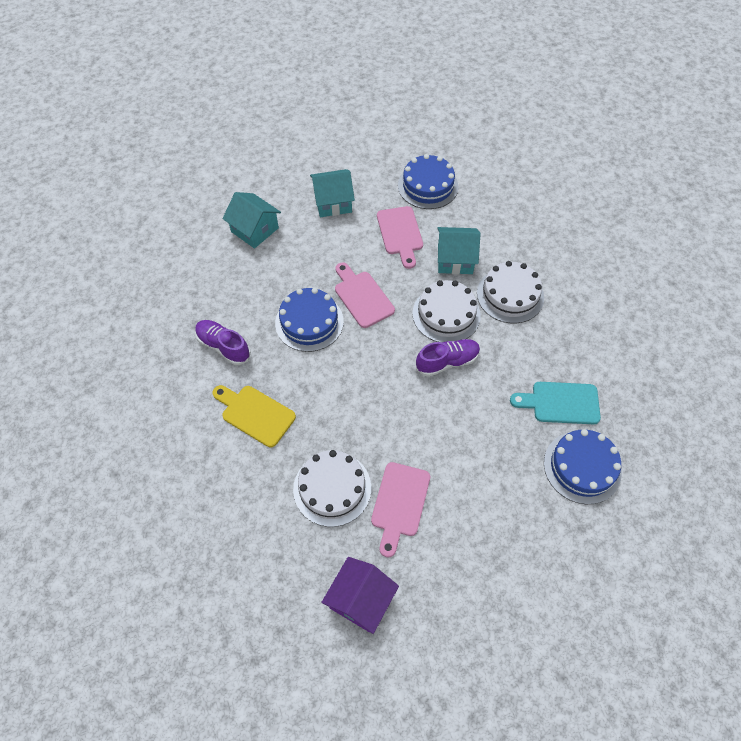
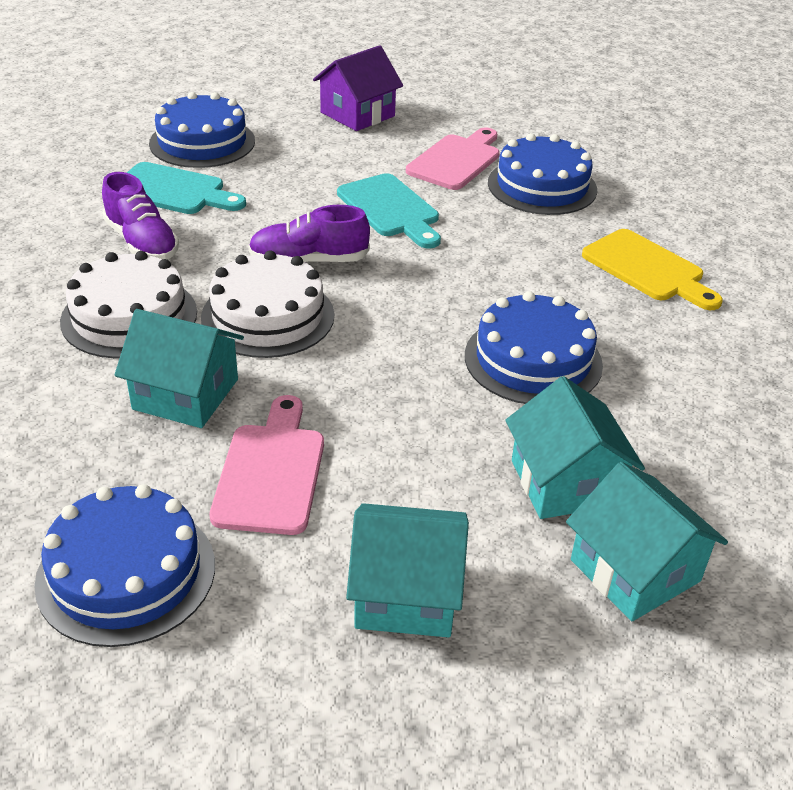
camera: 165 degrees left, 20 degrees down
(223, 346) = (706, 360): purple shoe -> purple shoe (142, 243)
(284, 259) = (565, 482): none -> turquoise house
(332, 488) = (542, 186): white cake -> blue cake
(360, 600) = (530, 116): purple house -> purple house (357, 114)
(362, 297) = (414, 375): pink cutting board -> none
(422, 426) = (391, 209): none -> turquoise cutting board

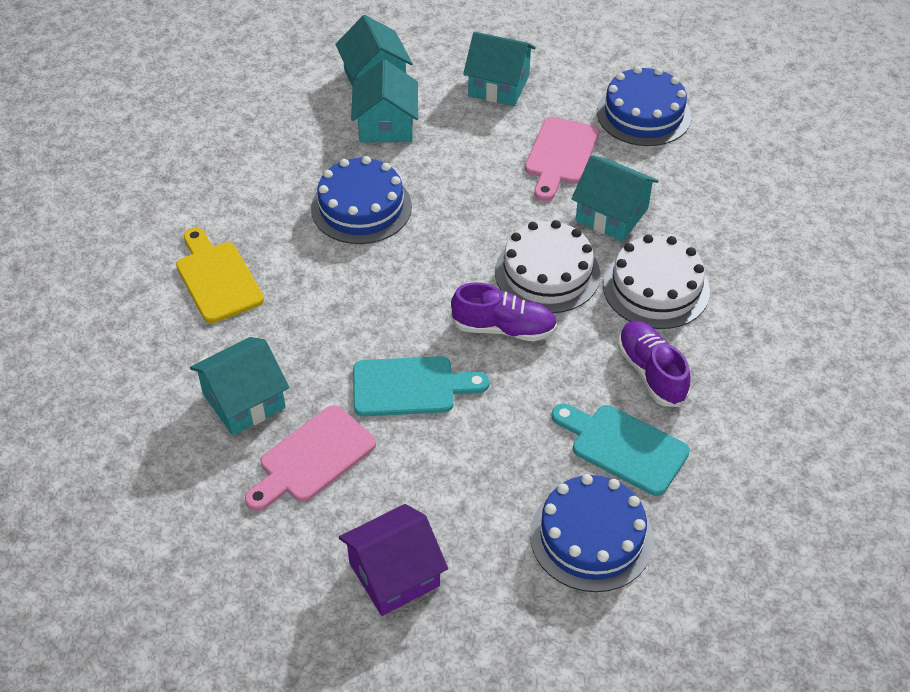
camera: 165 degrees left, 10 degrees up
(391, 209) = (410, 387): turquoise cutting board -> turquoise cutting board turned 105 degrees clockwise
(542, 186) = (244, 401): blue cake -> turquoise house

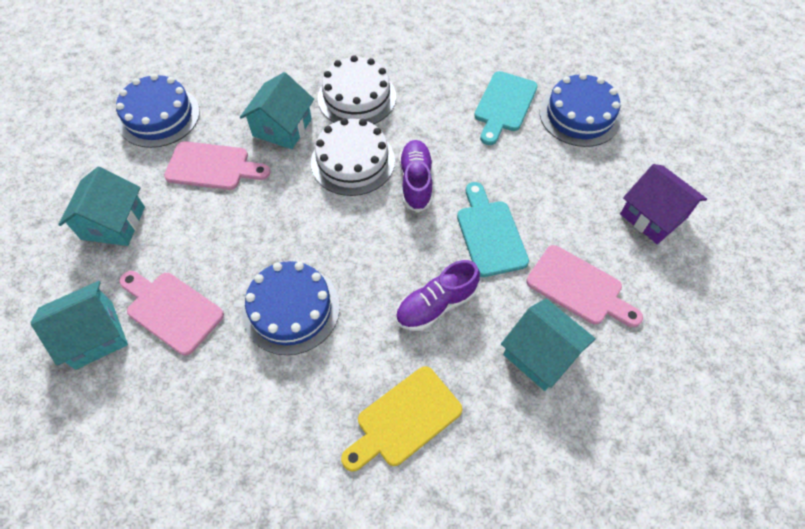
camera: 100 degrees left, 10 degrees up
(386, 125) = (171, 310): turquoise house -> pink cutting board
(651, 372) = (436, 95): purple shoe -> purple shoe (436, 305)

